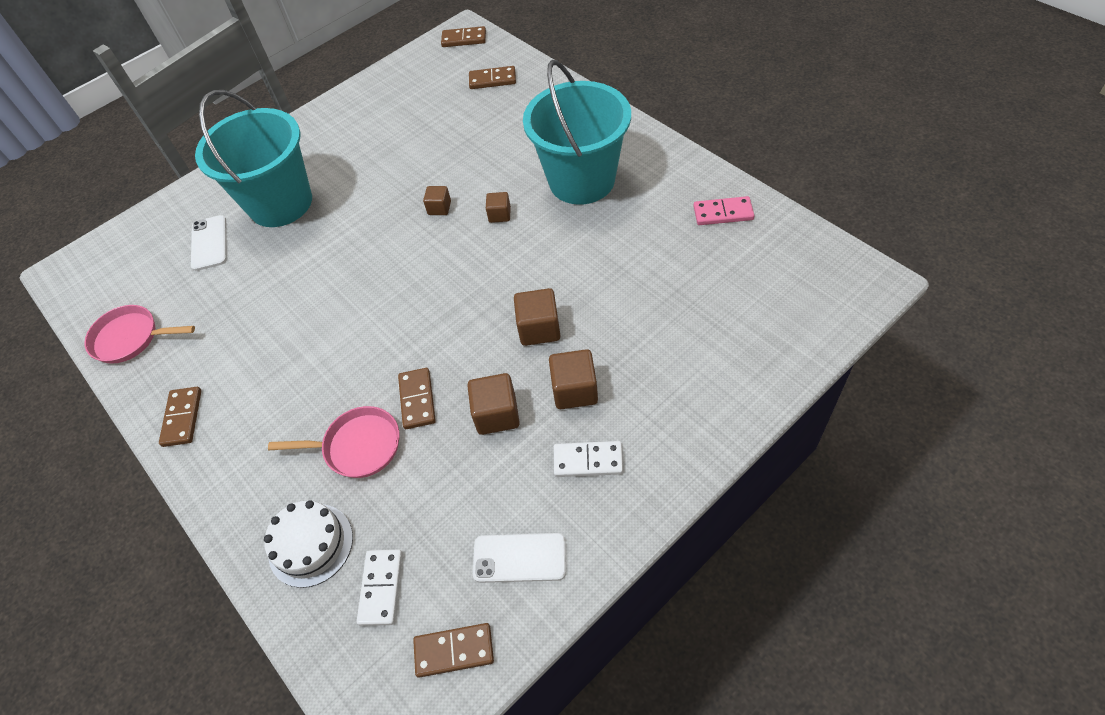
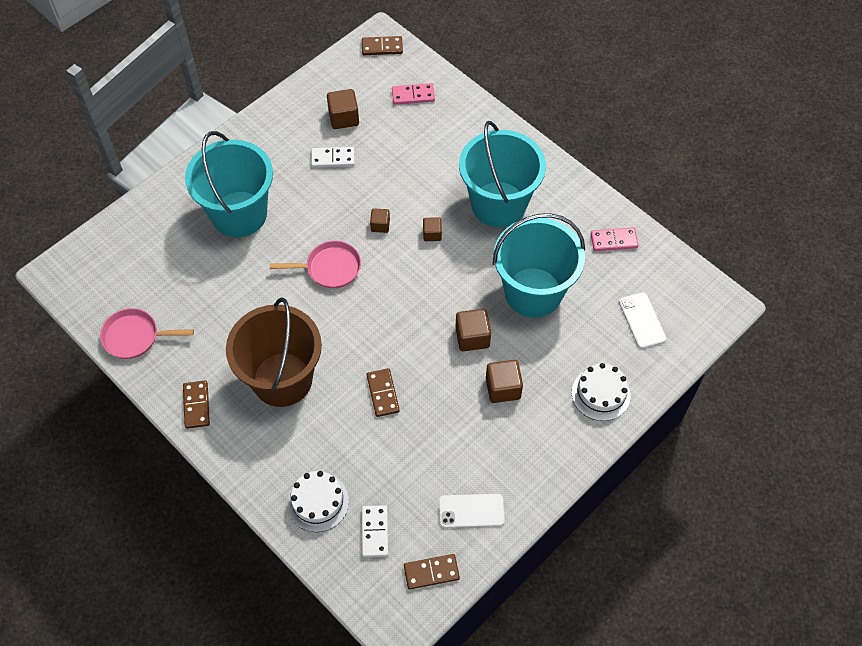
camera: 10 degrees left, 5 degrees up
(209, 243) = (183, 250): white phone -> white phone (642, 320)
(294, 384) = (282, 379): none -> brown bucket
(357, 446) = (341, 429): pink pan -> pink pan (329, 268)
(492, 80) = (413, 95): brown domino -> pink domino
(497, 414) = (445, 406): brown cube -> brown cube (344, 118)
(588, 461) = (515, 442): white domino -> white domino (333, 158)
(620, 274) = (533, 292): none -> turquoise bucket
(707, 395) = (600, 394): none -> white cake

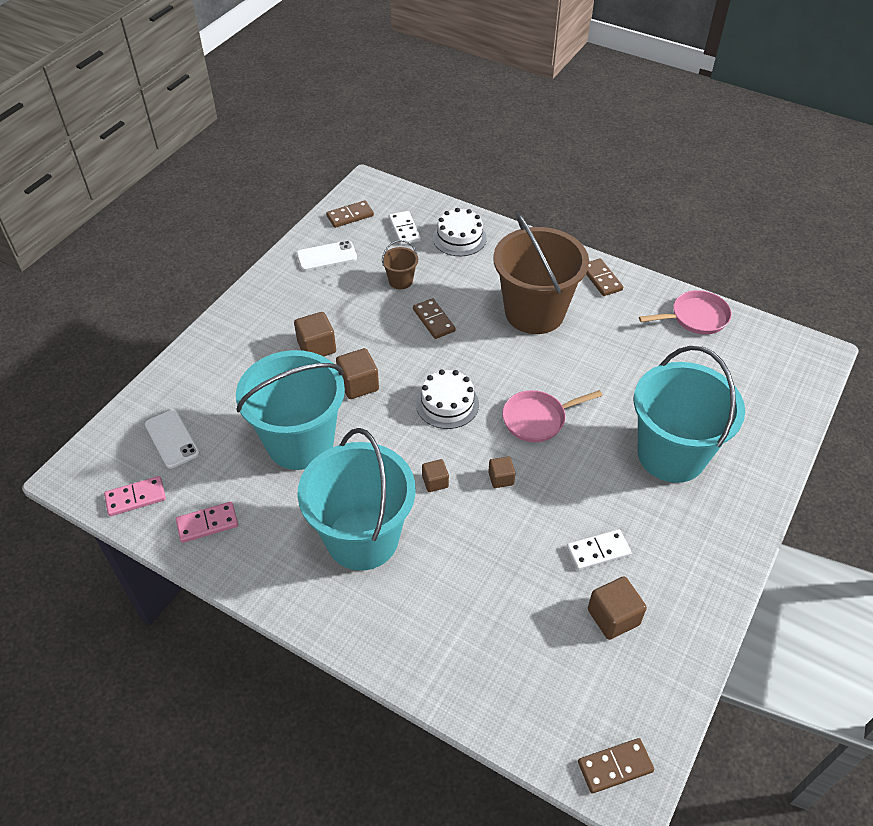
camera: 165 degrees right, 10 degrees down
(400, 454) = (400, 281): none -> brown bucket
(413, 95) = (530, 682): pink domino -> pink domino (135, 497)
(600, 394) = (216, 362): white cake -> white cake (447, 404)

